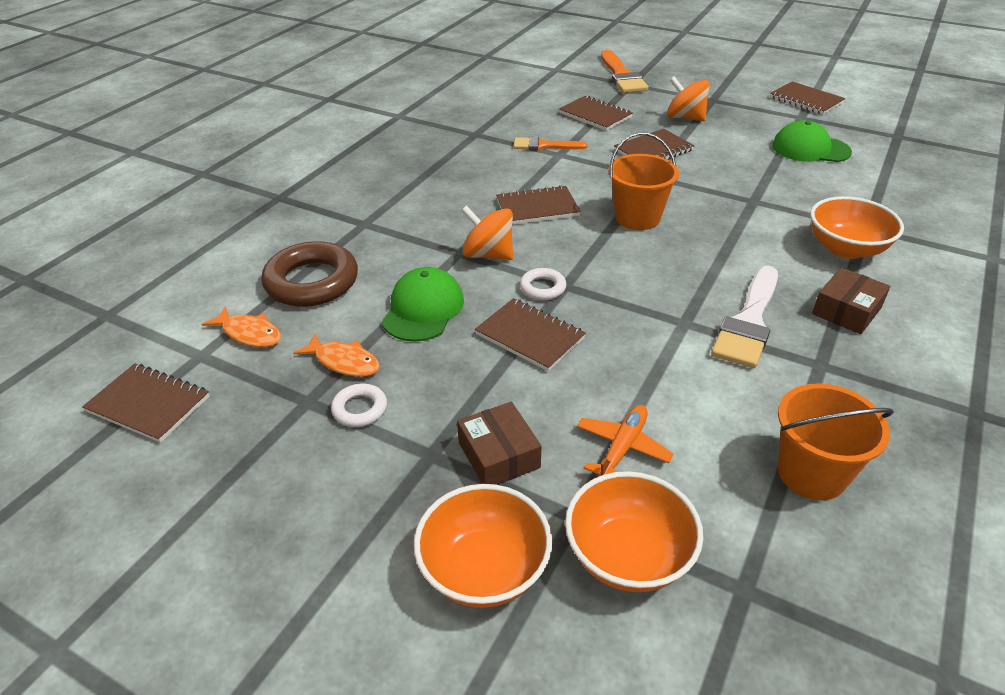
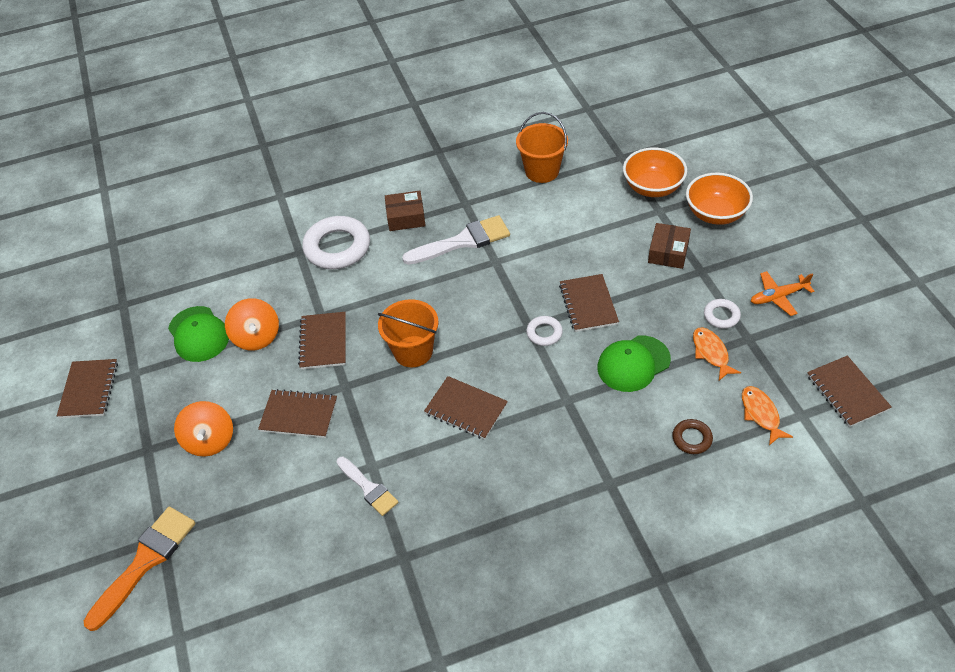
camera: 135 degrees left, 10 degrees up
(312, 282) = (692, 439): brown ring -> brown ring, size x0.49
(488, 254) = (549, 384): orange spinning top -> orange spinning top (256, 337)
(544, 146) = (368, 488): orange brush -> white brush
(595, 115) = (269, 504): brown notebook -> brown notebook (323, 342)
(622, 448) = (608, 223): orange plane -> orange plane (778, 296)
(846, 249) = (337, 247): orange bowl -> white ring

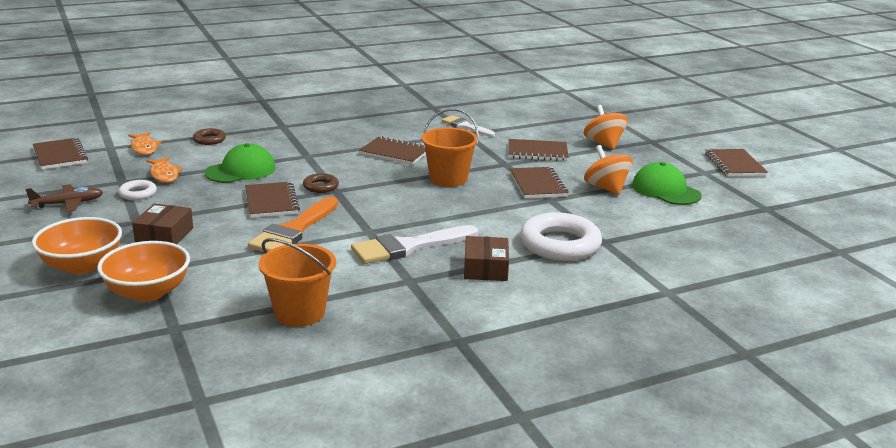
camera: 170 degrees right, 25 degrees down
(145, 561) = (608, 108): orange brush -> orange brush (294, 230)
(406, 217) = (485, 268): brown box -> brown box turned 75 degrees counterclockwise
(544, 333) = (321, 186): white ring -> brown ring
(778, 296) = (68, 204): orange plane -> brown plane

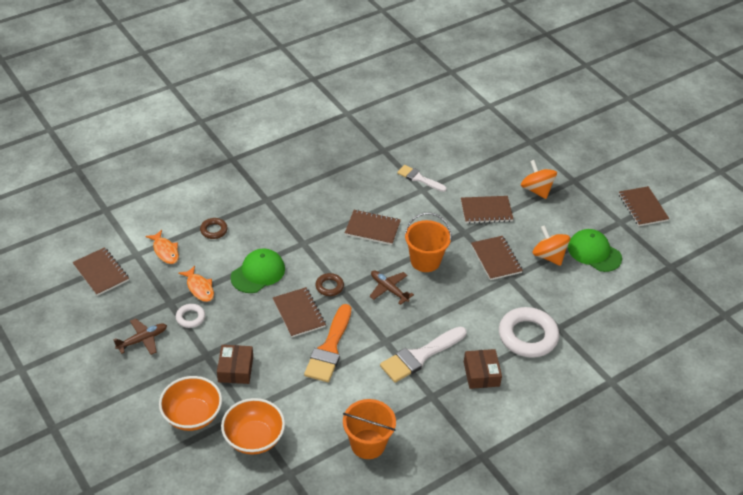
camera: 10 degrees left, 20 degrees up
(393, 194) = (389, 289): none -> brown plane

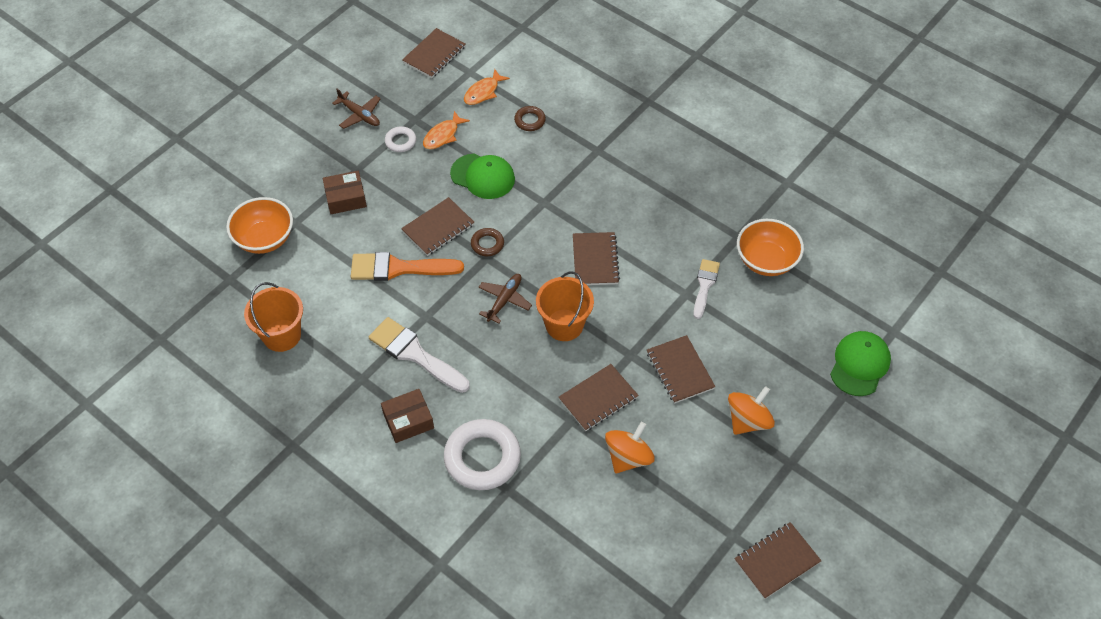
camera: 75 degrees right, 10 degrees up
(192, 415) = (279, 183): orange bowl -> orange bowl (766, 260)
(594, 252) = (658, 511): green cap -> green cap (859, 364)

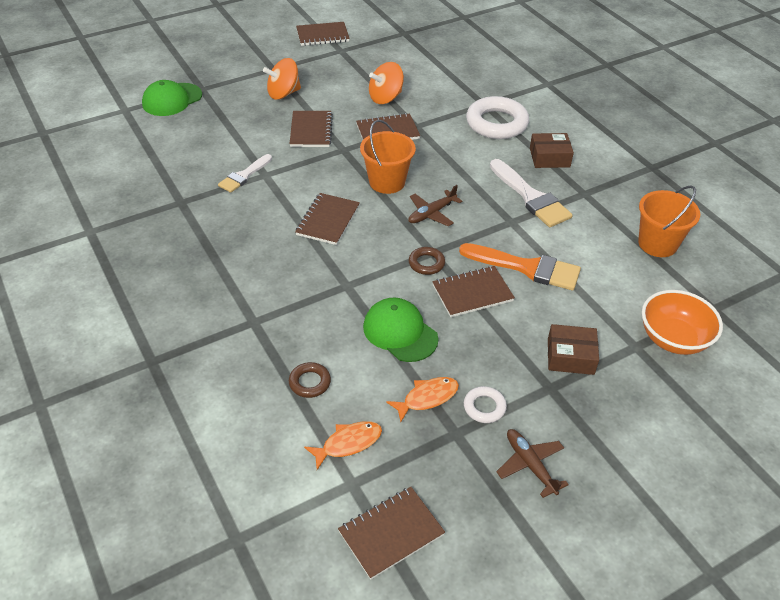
camera: 160 degrees left, 10 degrees down
(766, 260) = (174, 178): orange bowl -> none

